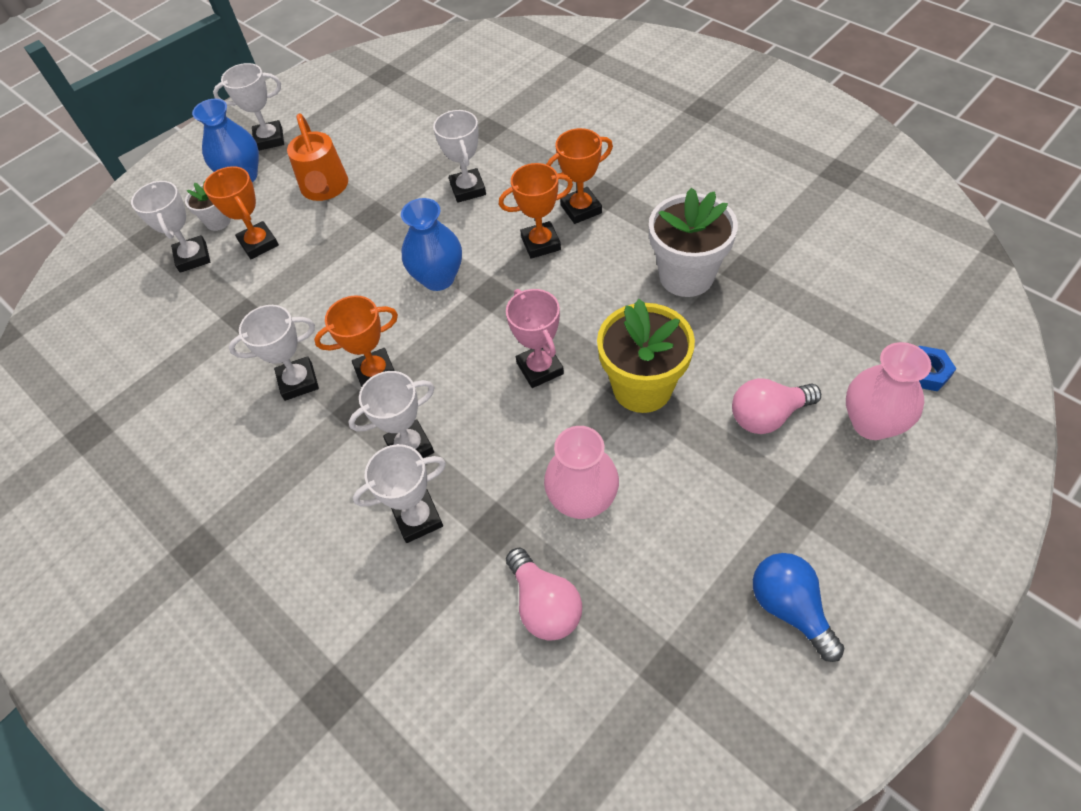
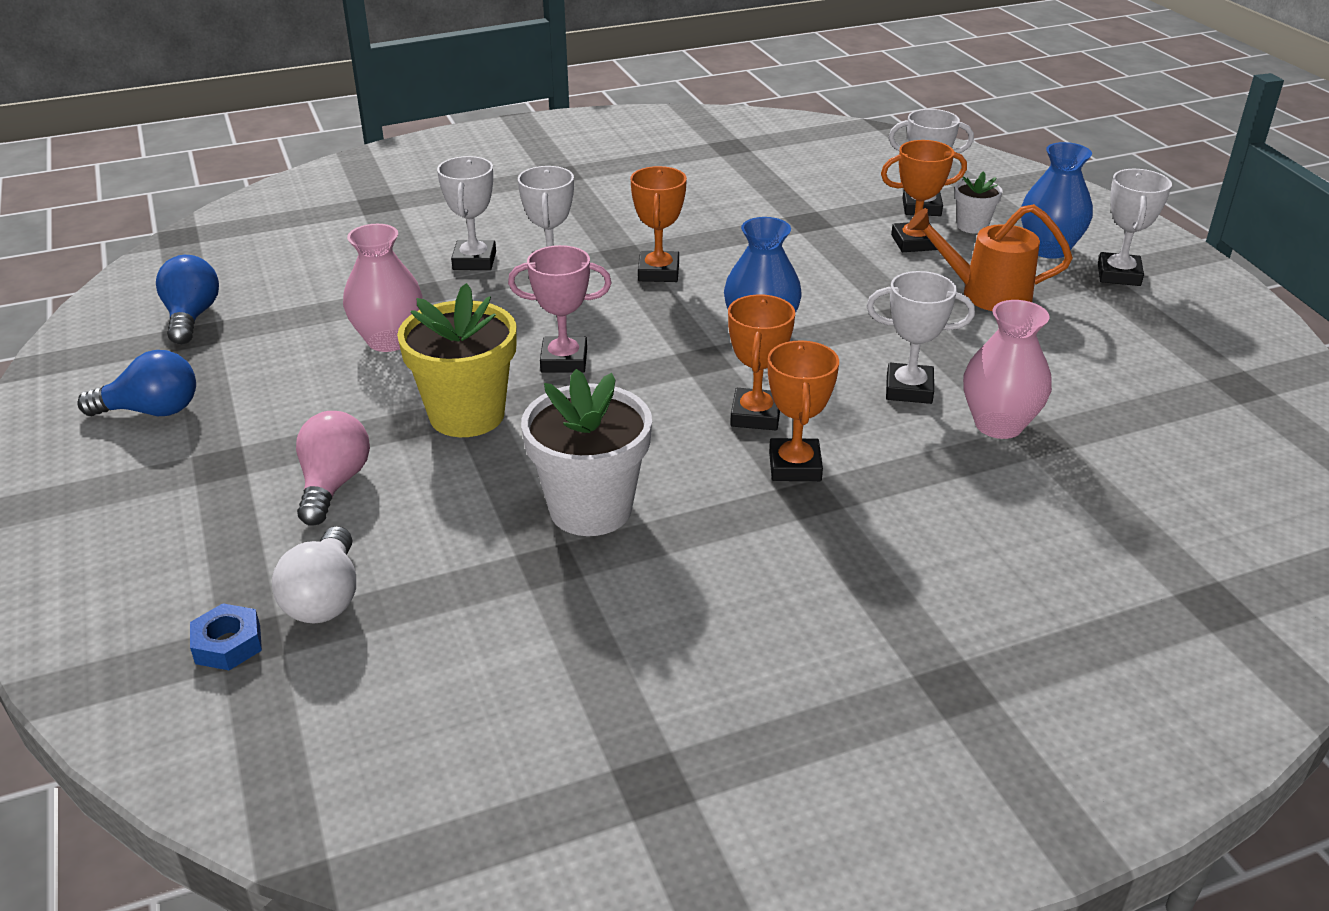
camera: 110 degrees right, 20 degrees down
(298, 381) = (690, 234): white trophy -> none
(544, 605) = (325, 296): pink light bulb -> none
(647, 704) = (191, 317): none -> blue light bulb
(856, 352) = (325, 598): none -> white light bulb
(871, 423) = (230, 557): pink vase -> pink vase (998, 425)

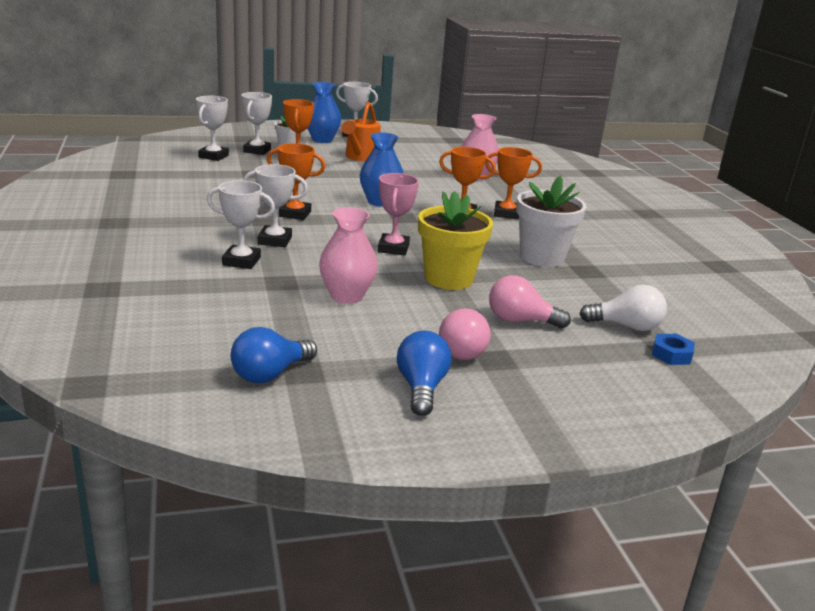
camera: 85 degrees left, 10 degrees down
(191, 317) = (270, 374): blue light bulb -> blue light bulb turned 45 degrees counterclockwise
(244, 435) = (460, 350): none -> pink light bulb
(909, 389) = (444, 184): white trophy -> white trophy (213, 156)

